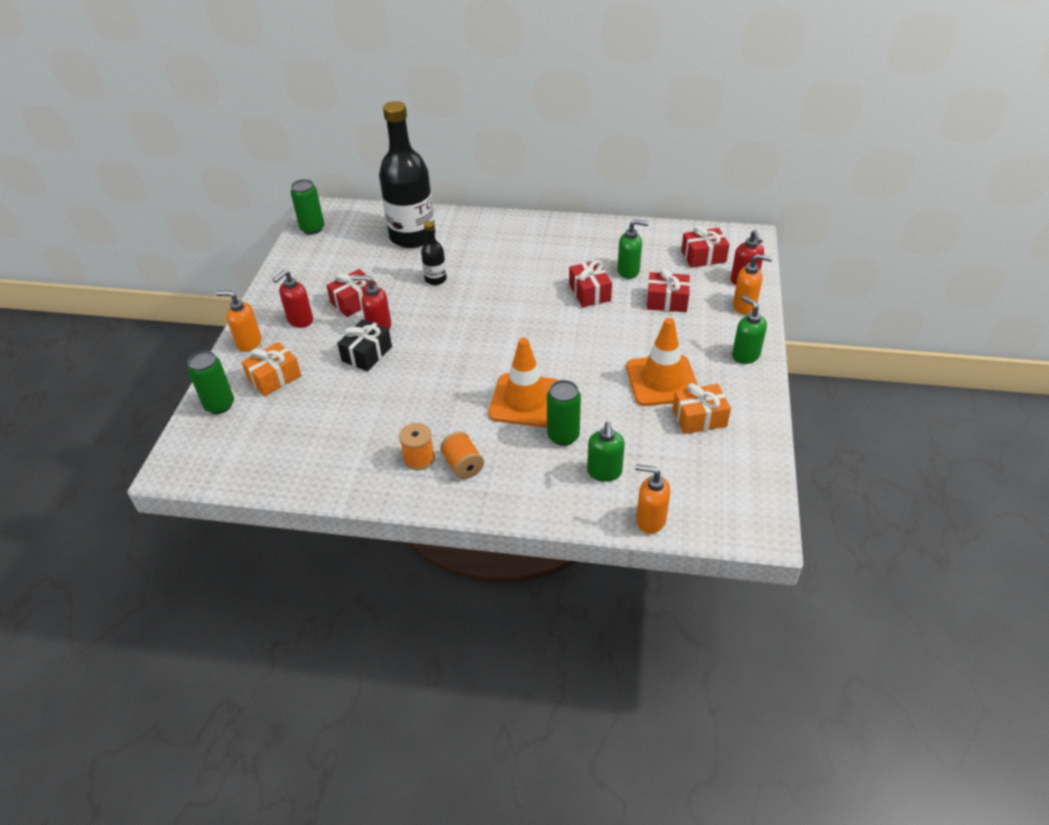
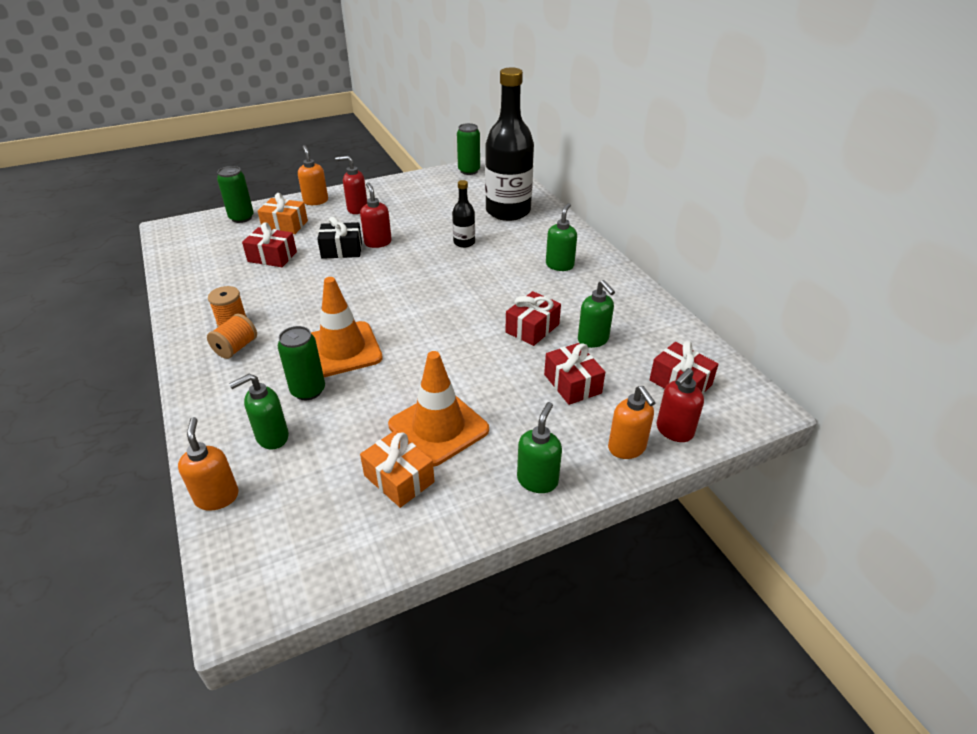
camera: 55 degrees right, 5 degrees down
(355, 301) = (400, 220): red gift -> red gift (272, 257)
(522, 245) = (559, 265): none -> green soap dispenser

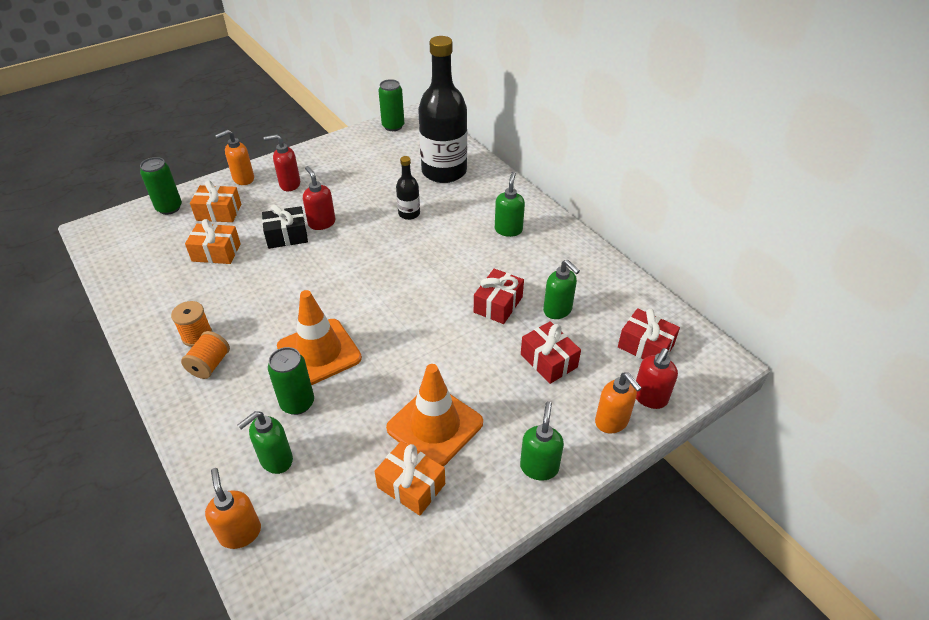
camera: 10 degrees left, 5 degrees up
(272, 257) = (216, 252): red gift -> orange gift
(316, 201) = (243, 179): orange soap dispenser -> orange soap dispenser turned 90 degrees counterclockwise

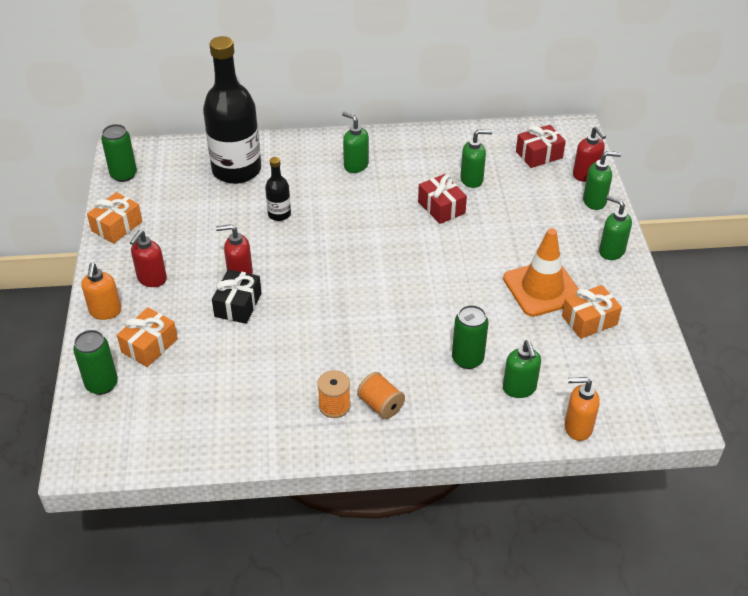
camera: 60 degrees left, 0 degrees up
(216, 252) = (218, 363): orange gift -> orange gift (117, 226)
(319, 352) = (418, 329): orange traffic cone -> none
(548, 360) = (519, 206): red gift -> none
(612, 422) = (595, 201): orange soap dispenser -> green soap dispenser

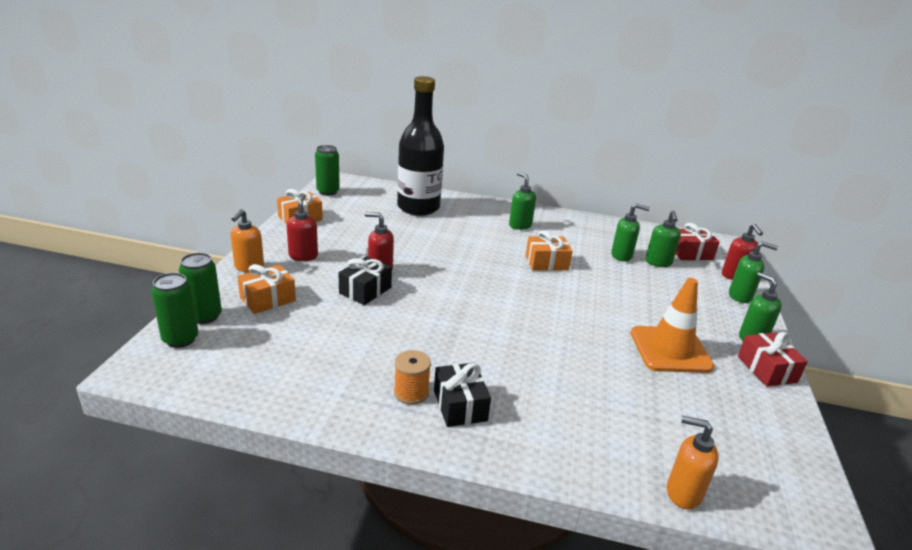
camera: 15 degrees right, 15 degrees down
(152, 279) = (303, 256): red soap dispenser -> red soap dispenser turned 135 degrees clockwise
(279, 214) = (438, 240): black bottle -> none
(380, 405) = (460, 405): orange spool -> black gift
(441, 207) = (586, 267): red gift -> red gift (766, 369)
(467, 359) = (570, 389): green can -> green can (180, 339)
(519, 388) = (621, 432): green soap dispenser -> green soap dispenser (658, 263)
(589, 320) = (717, 390): orange gift -> orange gift (546, 262)

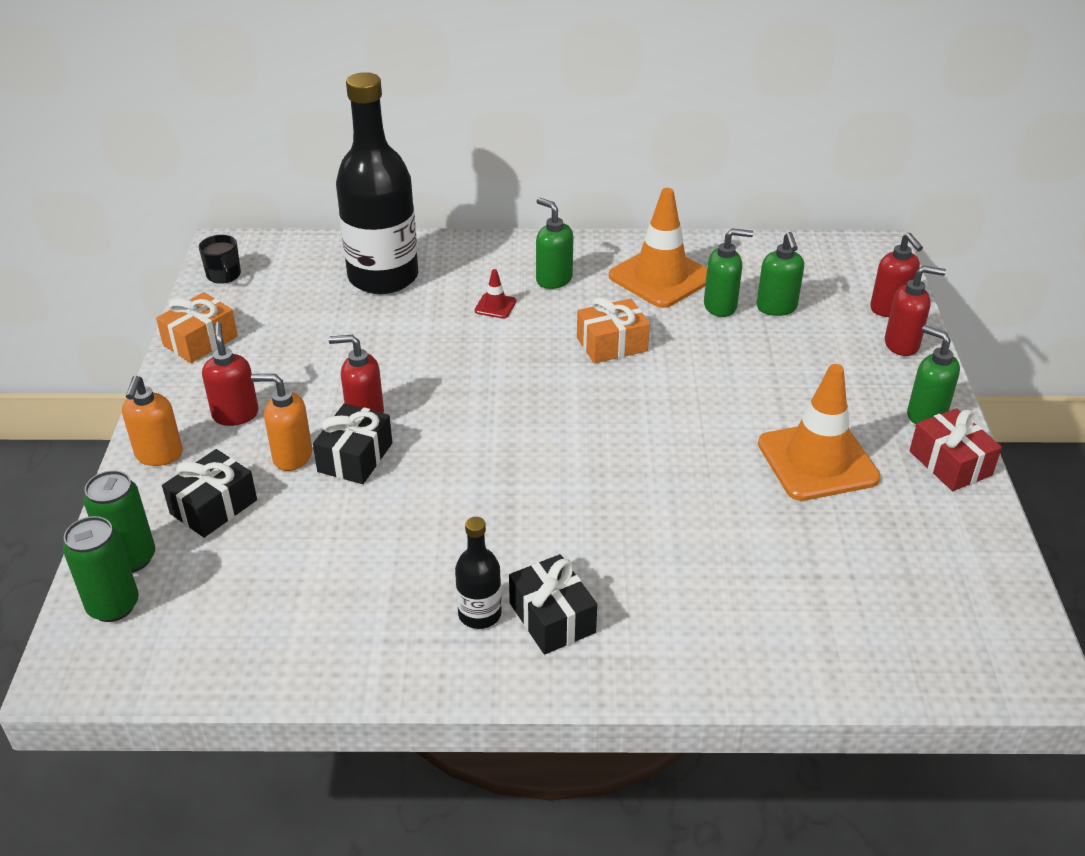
camera: 10 degrees left, 10 degrees up
(268, 299) = (213, 507): orange gift -> black gift
(328, 191) = (224, 275): green can -> black mug
(411, 393) = (479, 614): orange spool -> black bottle
(480, 232) = (495, 306): none -> red traffic cone
(587, 235) = (661, 277): none -> orange traffic cone
(683, 493) = (865, 675): orange soap dispenser -> orange soap dispenser (292, 456)
(690, 253) = (821, 279): red gift -> none
(740, 296) = (902, 344): green soap dispenser -> red soap dispenser

